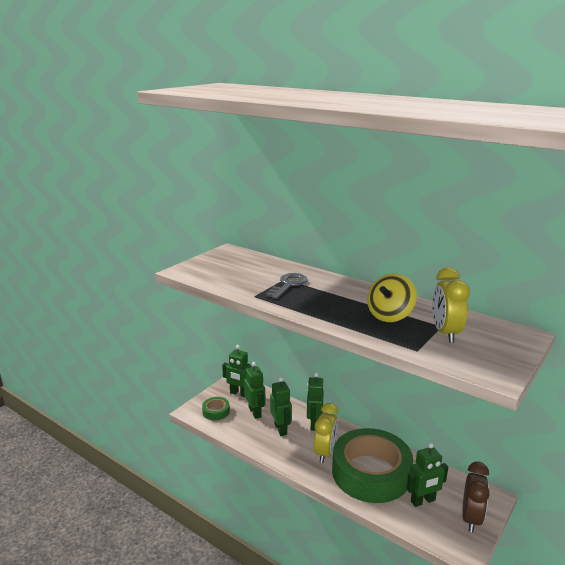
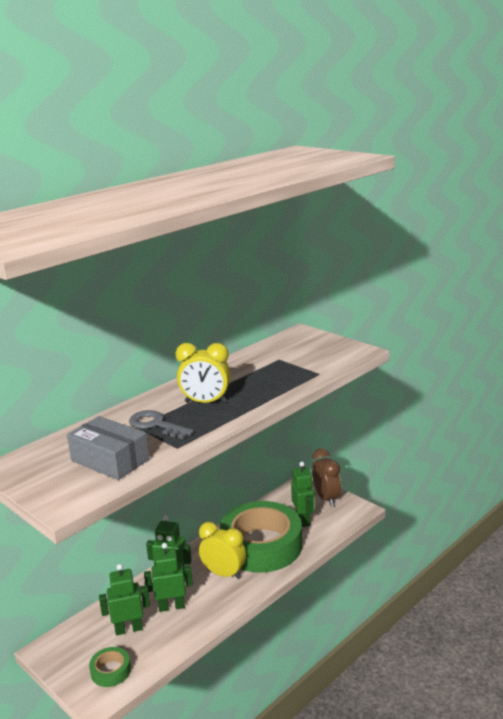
camera: 80 degrees left, 0 degrees up
(235, 276) = (110, 460): none -> grey box
(239, 393) = (79, 644): green robot -> none
(390, 315) = (252, 378): yellow spinning top -> none
(445, 333) = (292, 359): yellow clock -> yellow clock (206, 402)
(471, 518) = (326, 498): brown clock -> brown clock turned 45 degrees clockwise

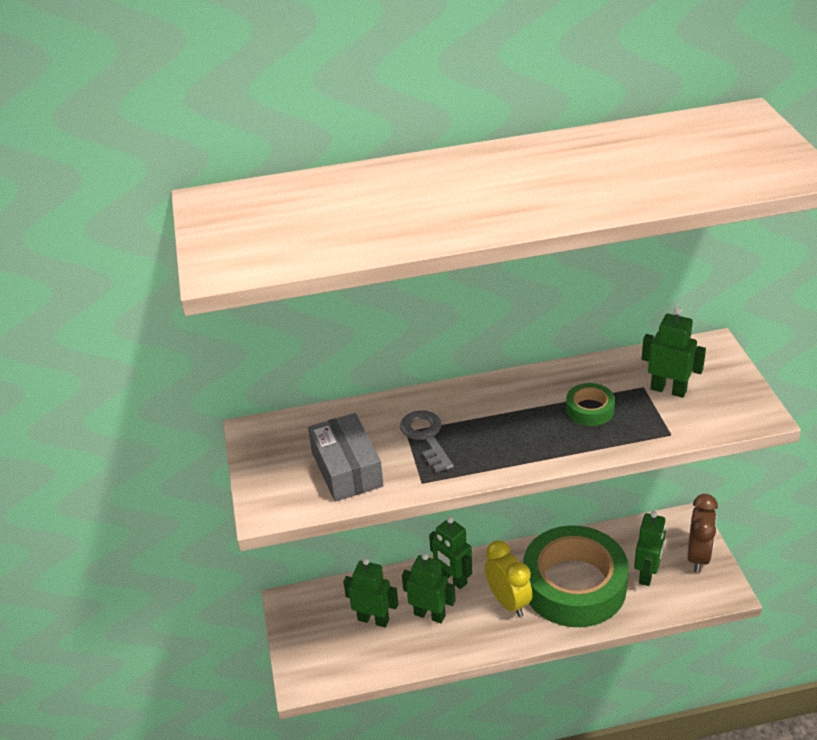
camera: 35 degrees right, 15 degrees up
(110, 671) = (329, 658): green tape -> green tape (590, 409)
(206, 402) = (503, 425): yellow clock -> none
(295, 356) = (668, 390): none -> green robot

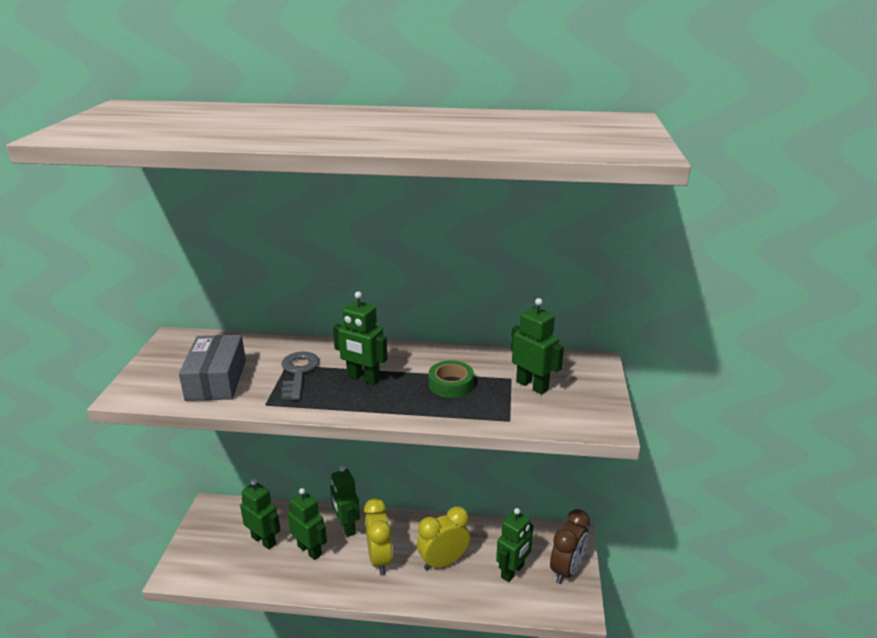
camera: 15 degrees right, 10 degrees down
(498, 426) = (363, 378): none -> green robot
(574, 585) = (443, 562): green tape -> yellow clock

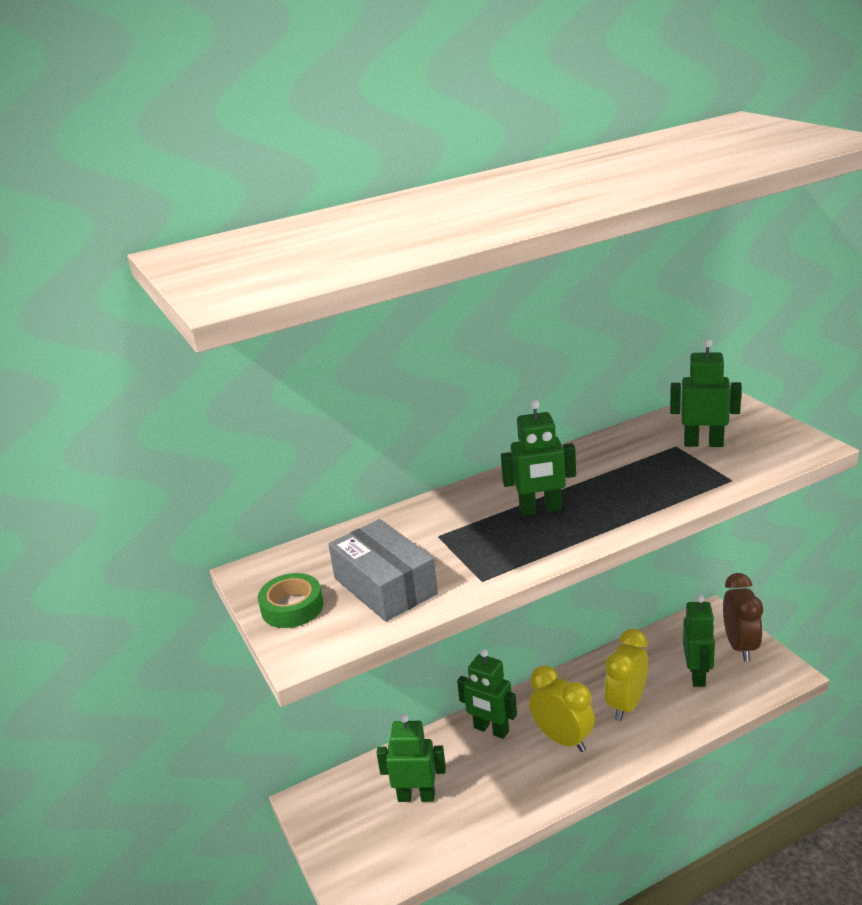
camera: 30 degrees left, 0 degrees up
(298, 372) = (464, 536): grey key -> none
(310, 550) = (480, 775): green robot -> none
(451, 384) = (632, 476): green tape -> green tape (292, 607)

